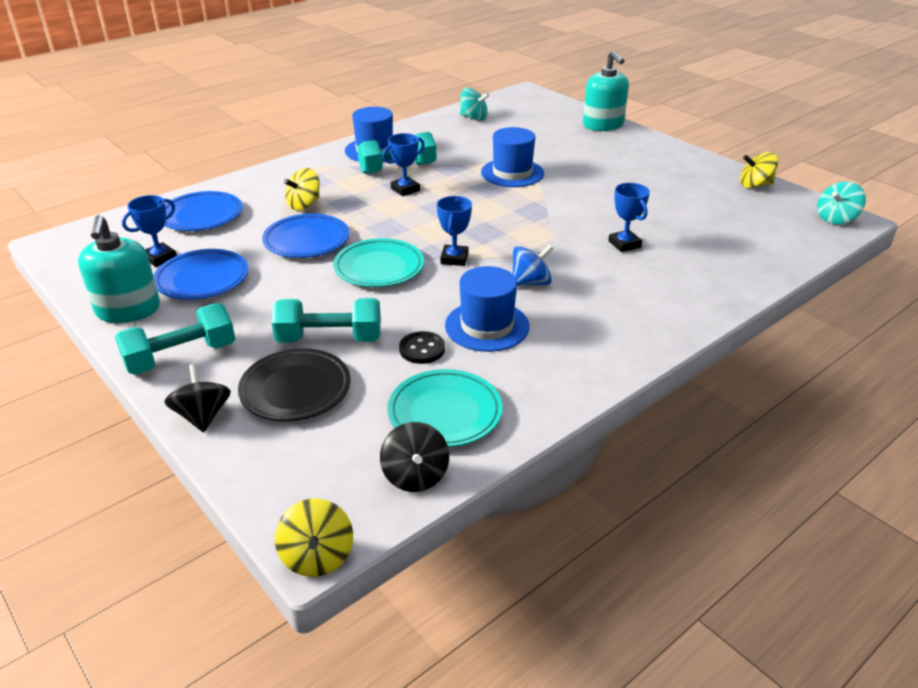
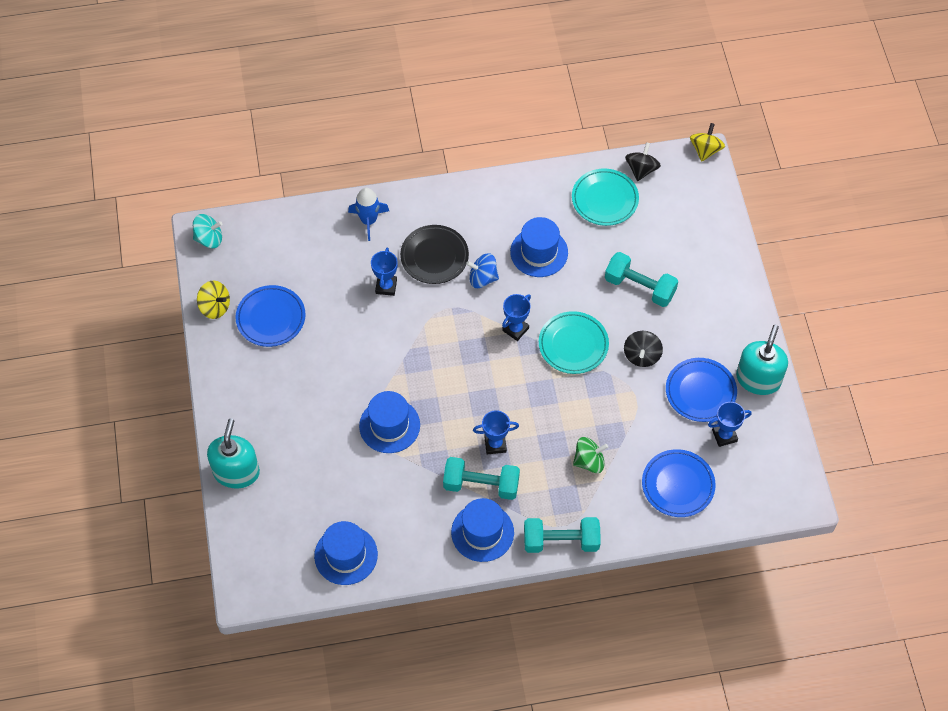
camera: 150 degrees left, 25 degrees up
(181, 357) = (734, 314): turquoise dumbbell -> turquoise dumbbell (561, 541)
(202, 416) = (733, 258): black spinning top -> black spinning top (642, 355)
(295, 389) = (676, 254): black plate -> black plate (434, 256)
(304, 205) = (589, 461): yellow spinning top -> green spinning top
(306, 240) = (609, 405): blue plate -> blue plate (271, 318)
(422, 349) = (589, 251): black button -> none
(473, 118) = (346, 555): turquoise spinning top -> blue hat
(712, 283) = (368, 220): none -> blue rocket

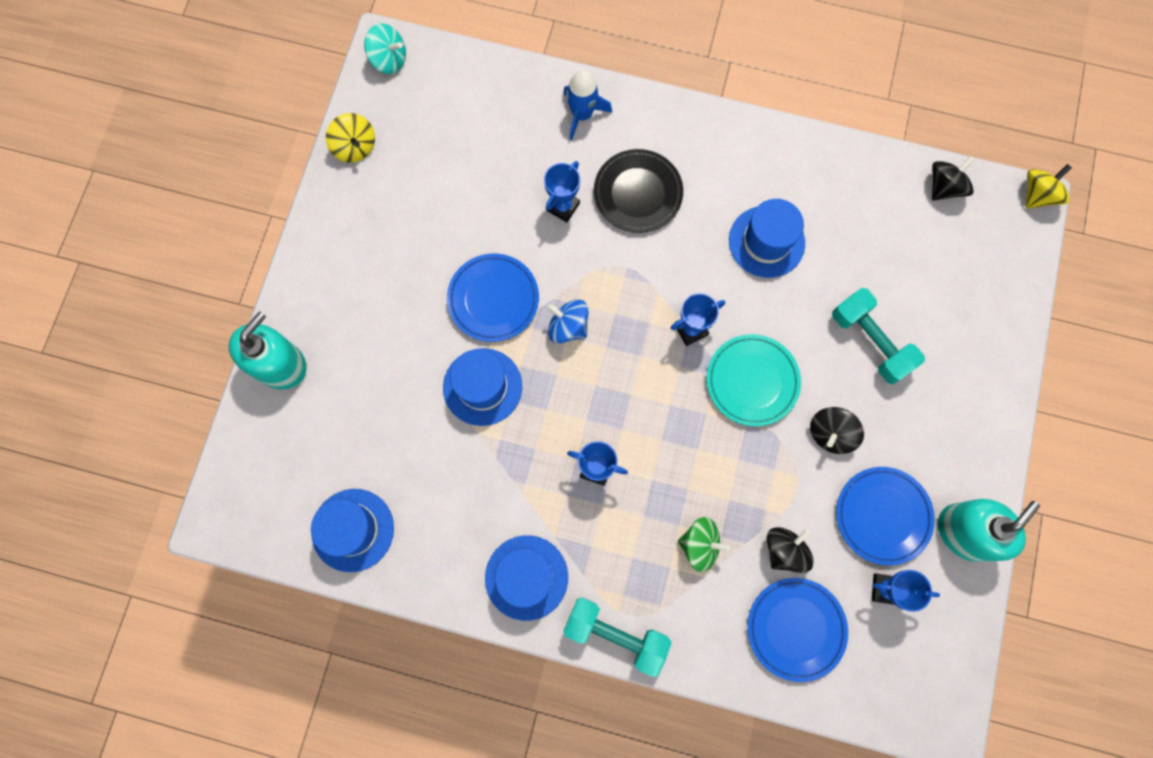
camera: 25 degrees right, 15 degrees up
(271, 318) = (411, 188): blue plate -> blue plate (493, 299)
(481, 485) = (554, 514): turquoise dumbbell -> none
(482, 278) = (682, 246): blue spinning top -> blue spinning top (568, 327)
(604, 199) = (880, 207): turquoise plate -> none
(647, 440) = (784, 550): none -> black spinning top

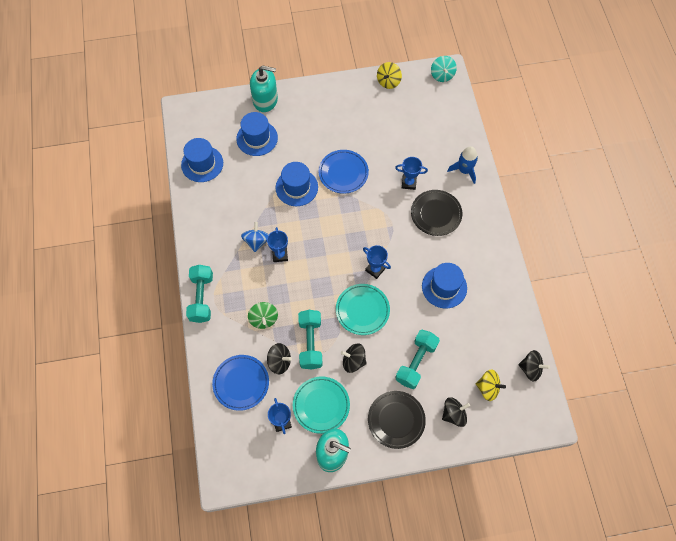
camera: 65 degrees right, 10 degrees down
(526, 577) = (212, 246): blue hat -> blue hat (257, 138)
(568, 327) = (346, 212): blue spinning top -> blue spinning top (256, 241)
(773, 487) = (310, 343): none -> turquoise dumbbell
(882, 516) = (321, 405): blue plate -> turquoise plate
(948, 413) = (396, 420): none -> black plate
(971, 327) = (453, 414): none -> black spinning top
(1037, 195) = (556, 424): yellow spinning top -> yellow spinning top (488, 388)

